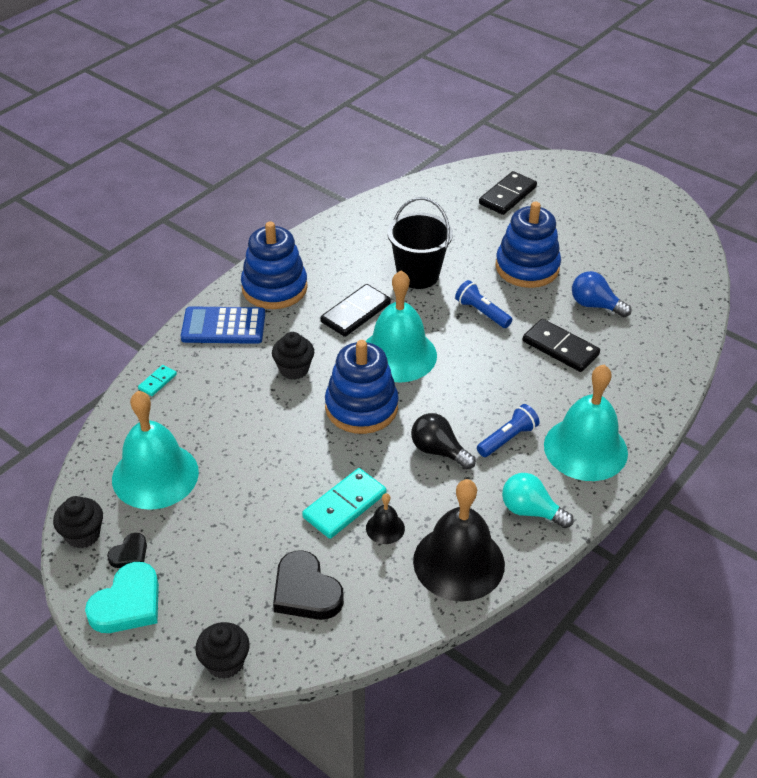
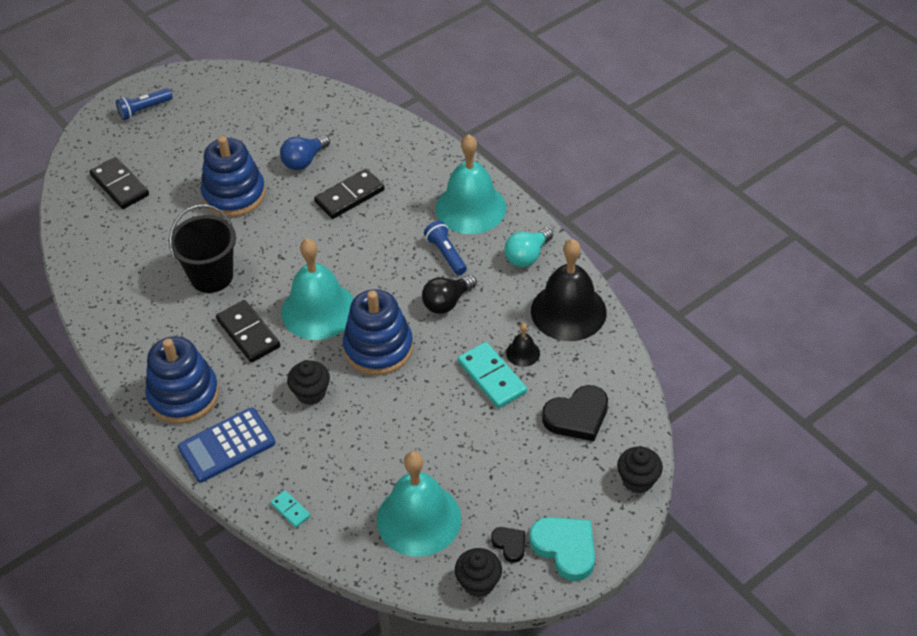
camera: 75 degrees left, 5 degrees up
(223, 326) = (227, 445): blue calculator -> blue calculator turned 45 degrees clockwise
(482, 312) = (283, 239): blue flashlight -> blue flashlight (144, 110)

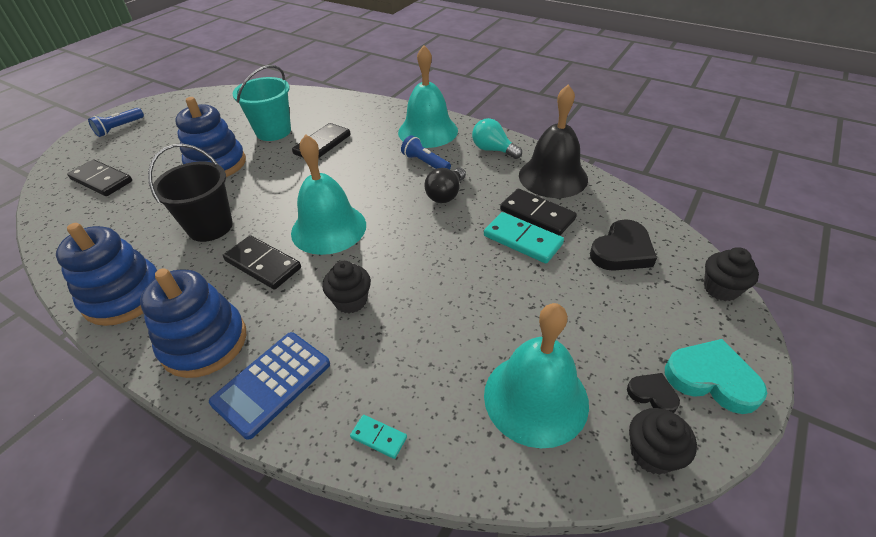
camera: 20 degrees left, 5 degrees down
(304, 161) = (273, 131): blue light bulb -> turquoise bucket
(378, 348) = (401, 244): blue stacking toy -> blue stacking toy (124, 296)
(523, 353) = (537, 215): black bell -> black domino
(527, 256) = (493, 150): turquoise light bulb -> turquoise light bulb turned 105 degrees clockwise

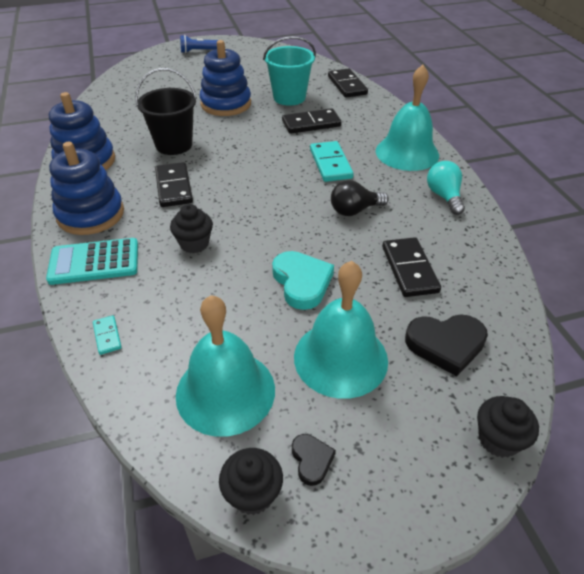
camera: 40 degrees right, 0 degrees up
(101, 180) = (152, 82): black domino -> black domino (347, 85)
(272, 383) = (94, 262): blue calculator -> turquoise calculator
(328, 228) = (241, 187): turquoise bell -> turquoise bell (340, 358)
(425, 163) = (371, 177): blue flashlight -> none
(522, 240) = (369, 281): turquoise domino -> turquoise domino (330, 164)
(553, 177) = (469, 248): black bell -> none
(711, 378) = (378, 492): turquoise heart -> turquoise heart (302, 282)

